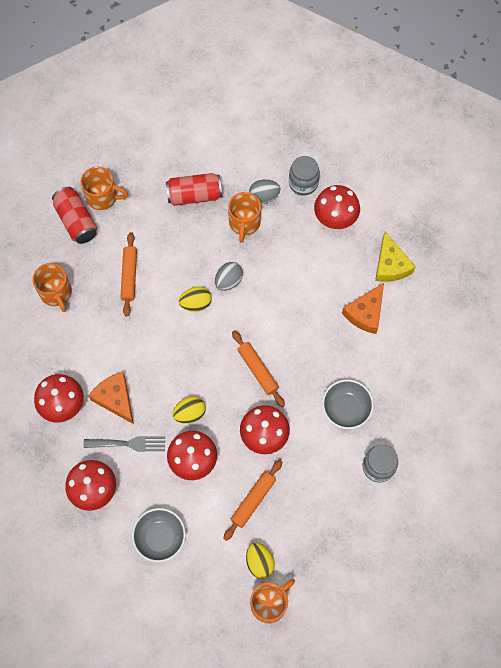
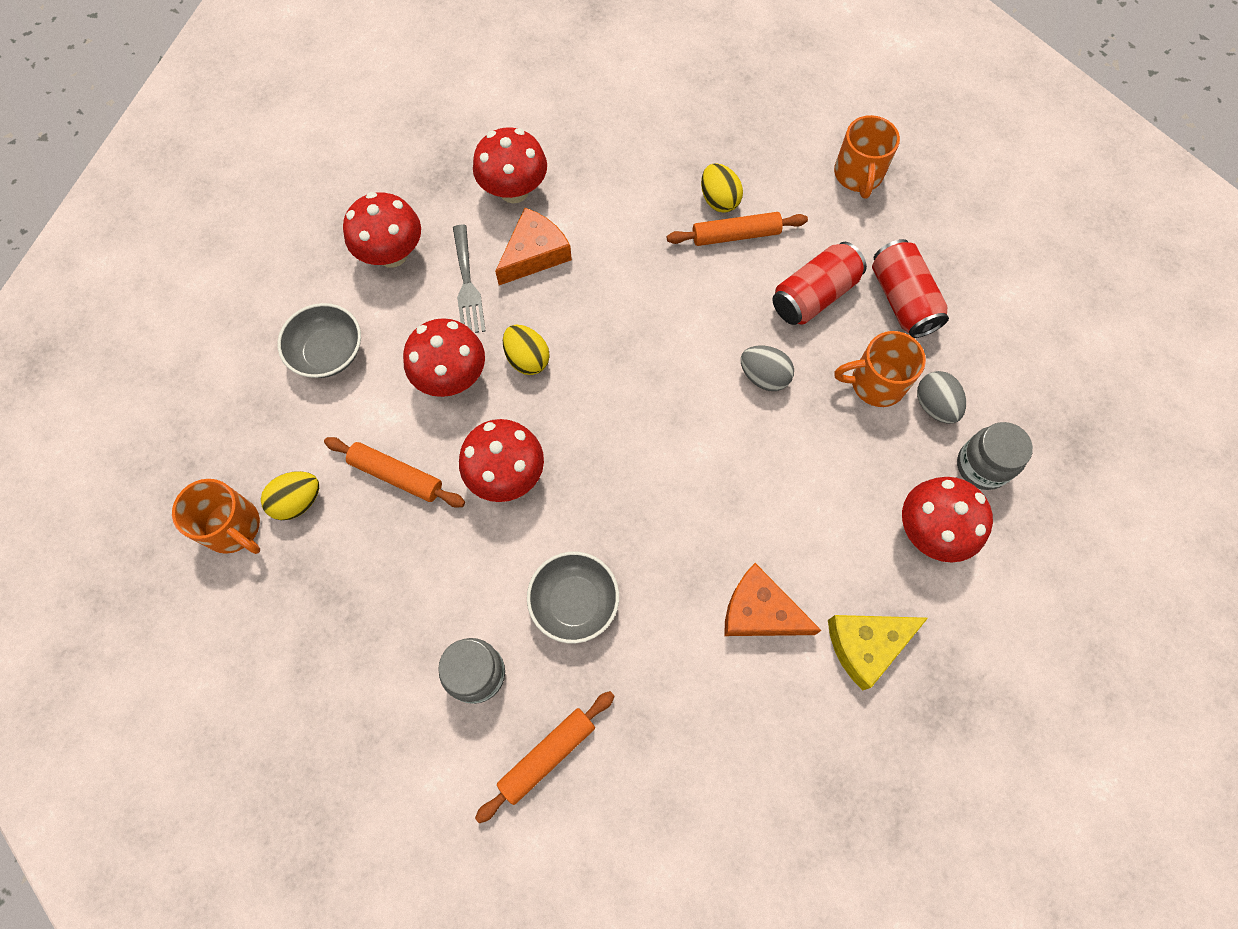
camera: 80 degrees right, 0 degrees up
(56, 293) = (685, 147): orange mug -> none
(76, 221) = (807, 150): red can -> red can (814, 295)
(196, 303) = (712, 335): yellow egg -> yellow egg (719, 200)
(258, 370) = (617, 447): orange rolling pin -> orange rolling pin (547, 755)

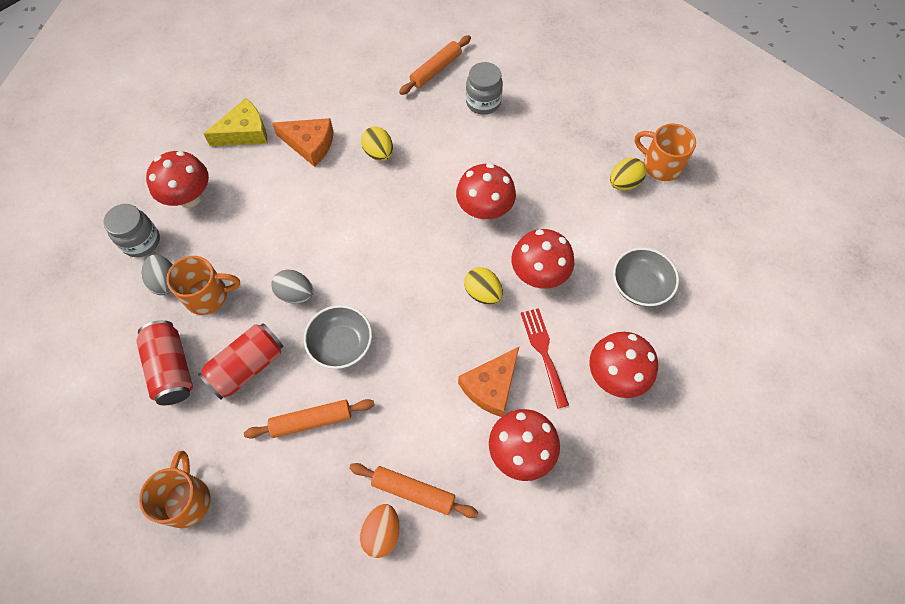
camera: 175 degrees right, 5 degrees down
(396, 475) = (561, 204): orange rolling pin -> orange rolling pin (413, 491)
(467, 285) = (543, 352): grey fork -> red fork
(574, 602) = (428, 141): grey bowl -> grey bowl (341, 344)
(661, 135) = (382, 533): none -> orange egg
(719, 200) = (325, 458): yellow egg -> yellow egg (379, 153)

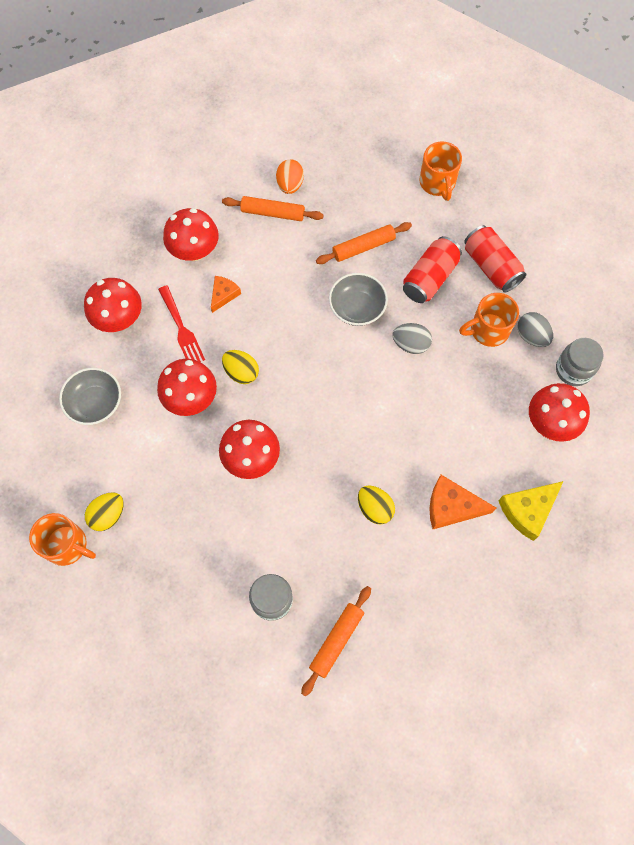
camera: 170 degrees right, 5 degrees up
(491, 386) = (223, 295): orange cheese -> orange cheese, size x0.62

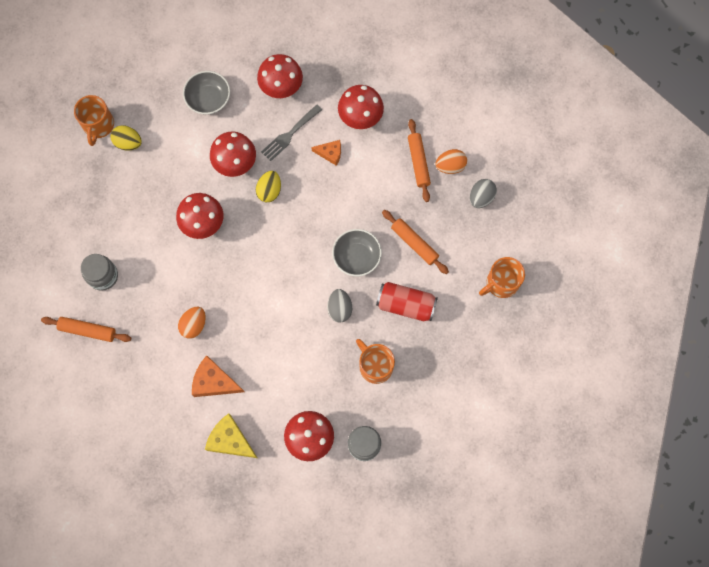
camera: 70 degrees right, 5 degrees up
(181, 329) = (290, 134): red fork -> grey fork
(374, 508) = (194, 325): yellow egg -> orange egg
(452, 506) = (214, 381): orange cheese -> orange cheese turned 60 degrees counterclockwise
(491, 267) = (436, 351): red can -> none
(531, 336) = (382, 402): grey egg -> grey egg (481, 197)

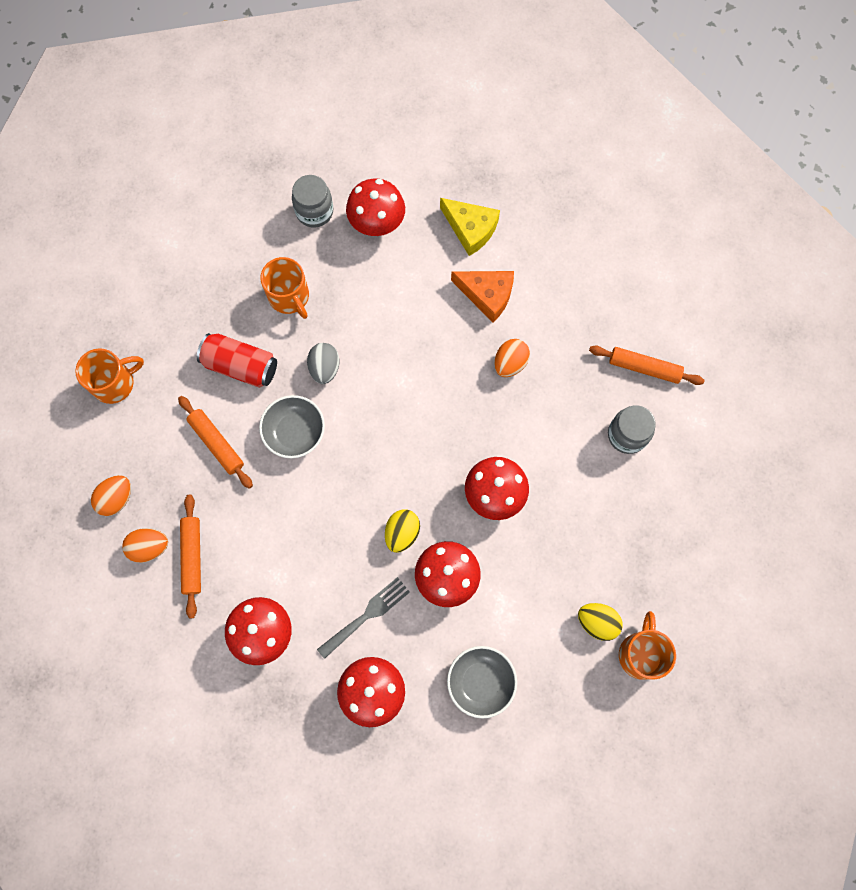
camera: 175 degrees left, 0 degrees up
(330, 153) = (313, 581): orange cheese -> none
(481, 197) = (116, 499): grey egg -> orange egg

